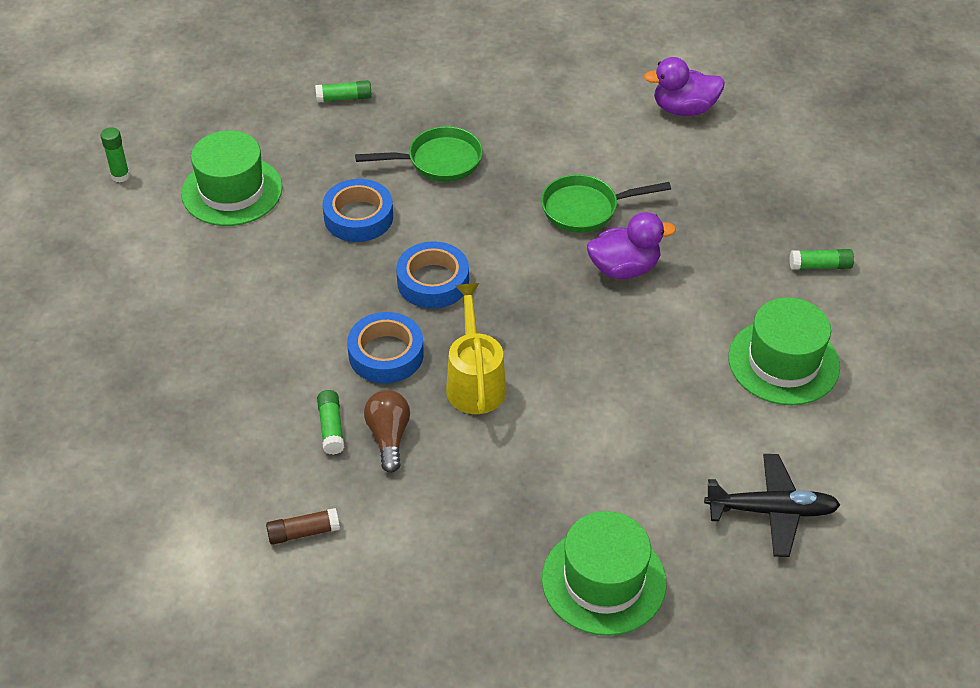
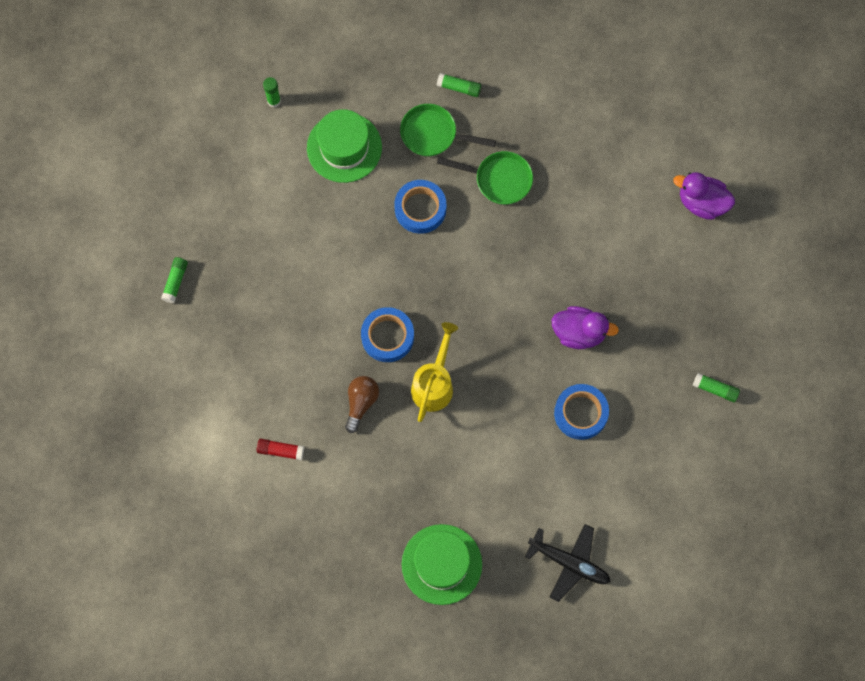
camera: 25 degrees right, 25 degrees up
(303, 532) = (280, 451): brown glue stick -> red glue stick
(331, 428) = (328, 380): green glue stick -> green glue stick (175, 282)
(433, 281) = (445, 288): blue tape -> blue tape (580, 413)
(585, 209) = (580, 268): green pan -> green pan (433, 134)
(783, 362) = (642, 457): green hat -> none

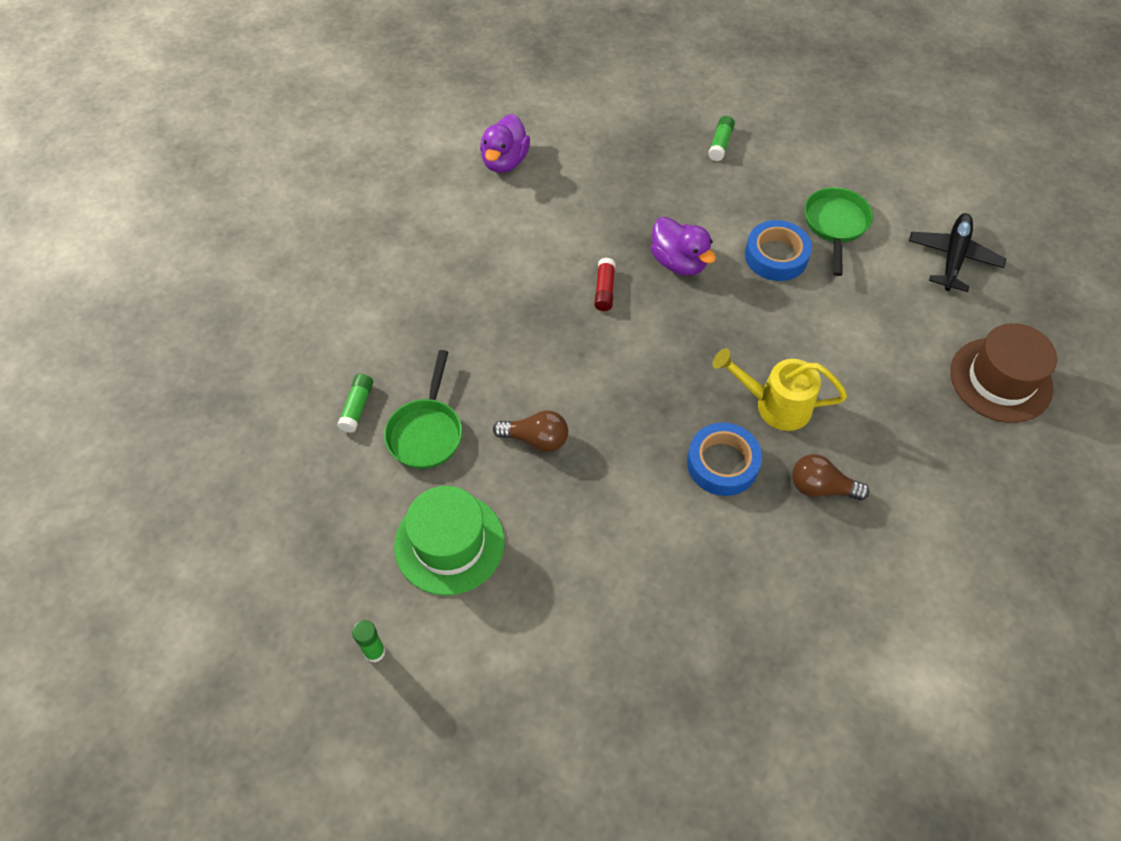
camera: 95 degrees left, 15 degrees down
(175, 282) = (690, 772): green glue stick -> none
(280, 451) = (914, 583): red glue stick -> red glue stick (604, 290)
(420, 209) = (536, 439): blue tape -> brown light bulb
(441, 564) = (1000, 380): green hat -> brown hat
(499, 179) = (488, 354): green pan -> green pan (835, 225)
(579, 333) = (679, 262): purple duck -> purple duck turned 135 degrees clockwise

